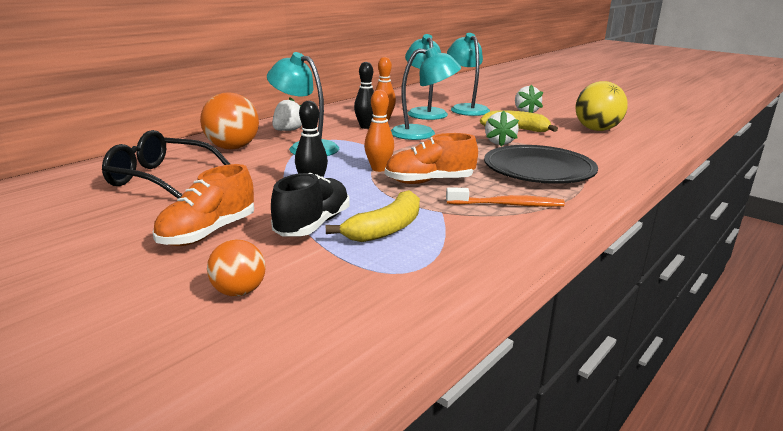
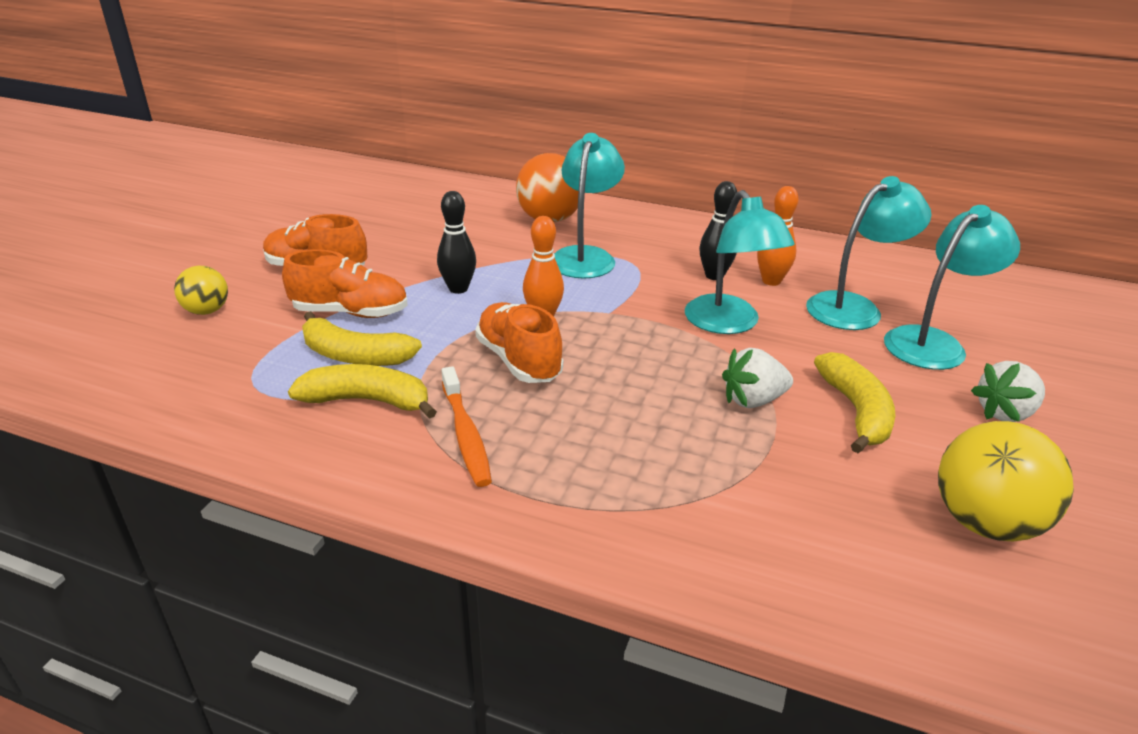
camera: 70 degrees right, 10 degrees up
(160, 178) = (436, 213): black glasses -> none
(239, 292) = (207, 311): orange ball -> yellow ball
(288, 130) = (642, 232): white strawberry -> none
(312, 225) = (350, 312): black shoe -> orange shoe
(454, 229) = (367, 401): none -> yellow banana
(538, 171) = (632, 454): black plate -> none

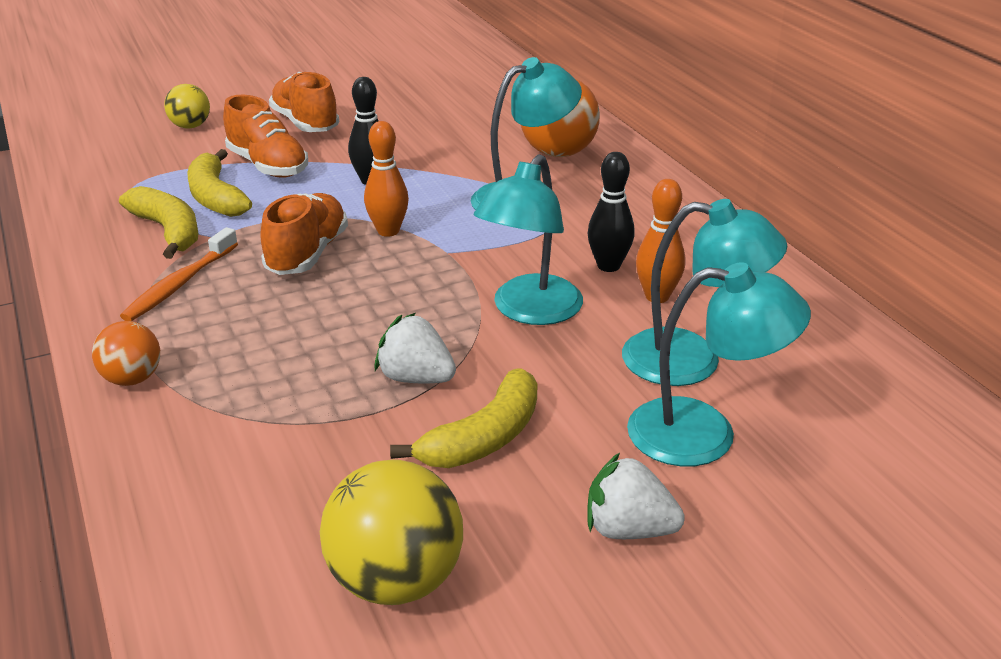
camera: 45 degrees right, 0 degrees up
(579, 524) = (132, 379): none -> orange ball

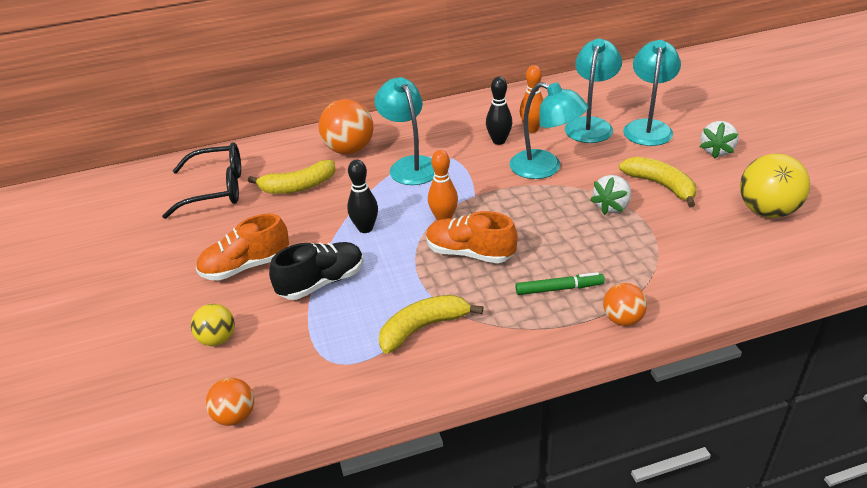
camera: 80 degrees left, 5 degrees up
(79, 148) = (235, 416): none -> orange ball
(179, 284) = (505, 311): orange toothbrush -> none
(214, 325) = (559, 289): none -> green marker
(216, 197) = (371, 307): yellow banana -> yellow banana (298, 186)
(268, 166) = (322, 282): orange shoe -> black shoe
(456, 89) = (217, 189): none -> black glasses

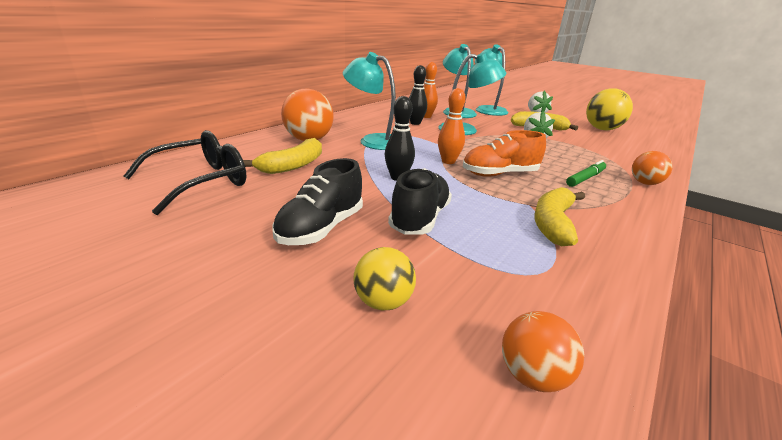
camera: 40 degrees left, 10 degrees down
(246, 266) = (321, 228): orange shoe -> black shoe

